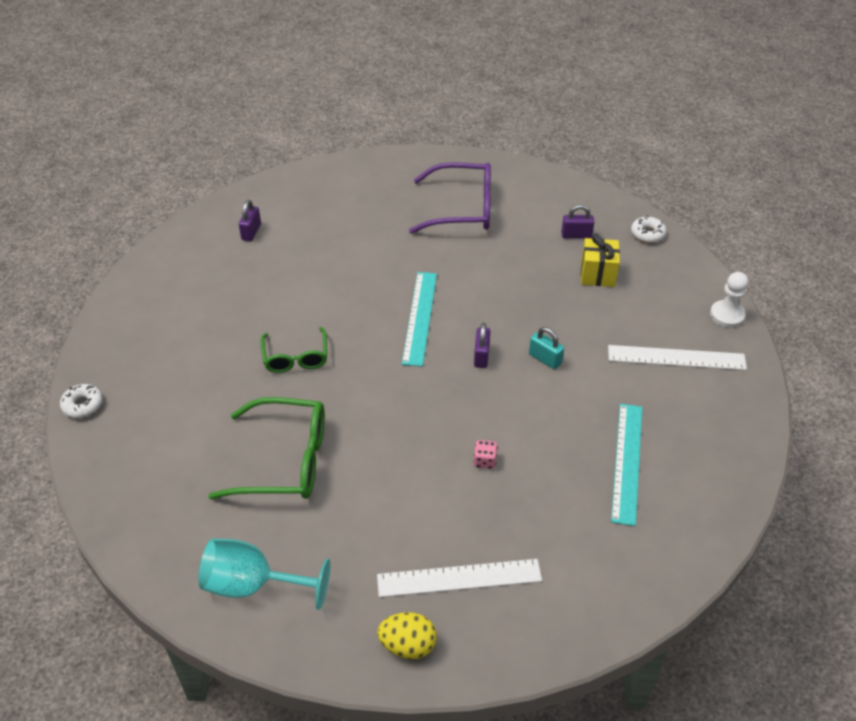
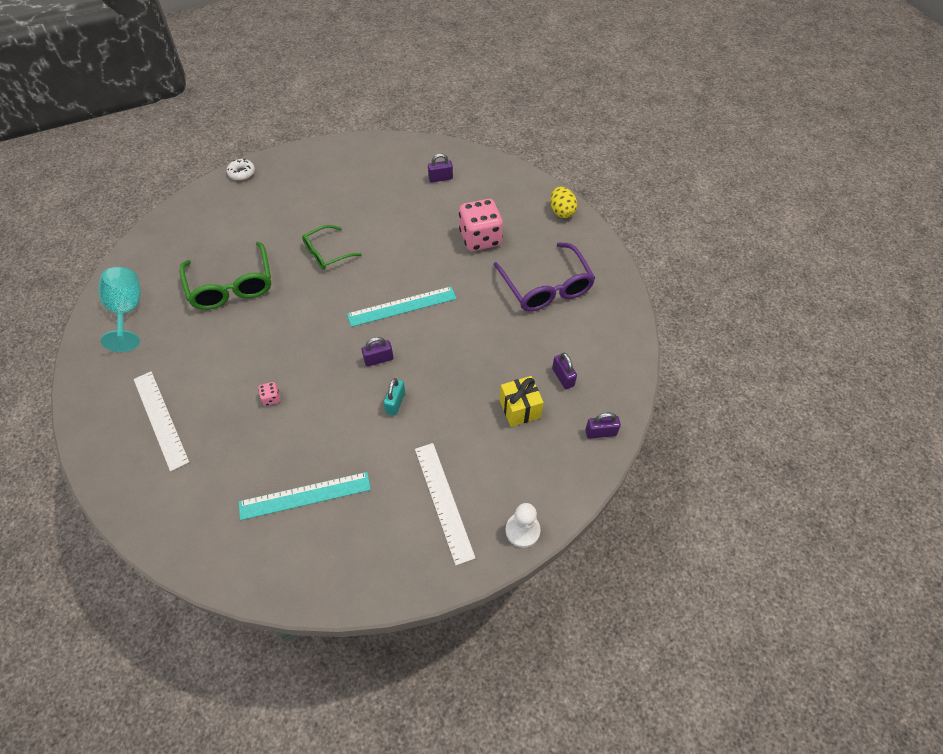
camera: 65 degrees right, 10 degrees up
(365, 231) = (480, 238): none -> pink dice
(408, 645) = (99, 409): yellow egg -> yellow egg (561, 211)
(647, 234) = (600, 432): white donut -> purple padlock

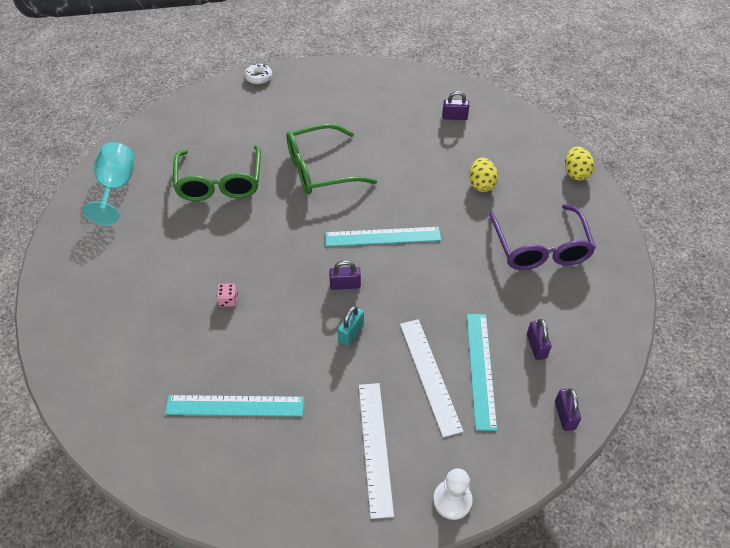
camera: 15 degrees right, 5 degrees down
(160, 419) = (117, 297): white ruler -> white ruler (430, 375)
(327, 253) = (320, 169): green glasses -> green glasses, size x1.64
(480, 238) = (481, 184): pink dice -> yellow egg
(520, 409) = (481, 369): yellow gift -> turquoise ruler
(600, 432) = (564, 415): purple padlock -> purple padlock turned 75 degrees clockwise

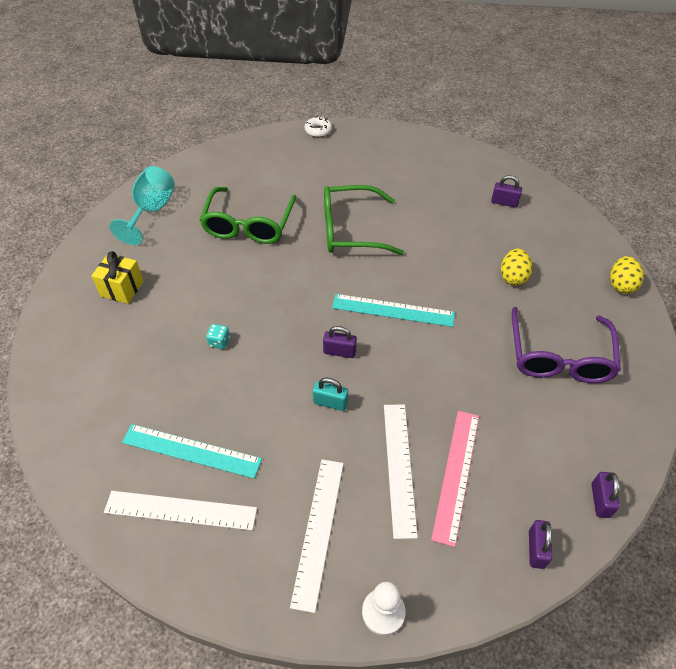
camera: 15 degrees right, 0 degrees up
(113, 270) = (122, 289): none -> yellow gift
(228, 300) = (219, 342): pink dice -> turquoise dice
(243, 461) = (180, 510): none -> white ruler
(351, 333) = (330, 402): turquoise padlock -> turquoise padlock turned 60 degrees clockwise
(481, 369) = (456, 474): turquoise ruler -> pink ruler
(536, 346) = (525, 463): purple padlock -> purple padlock (600, 500)

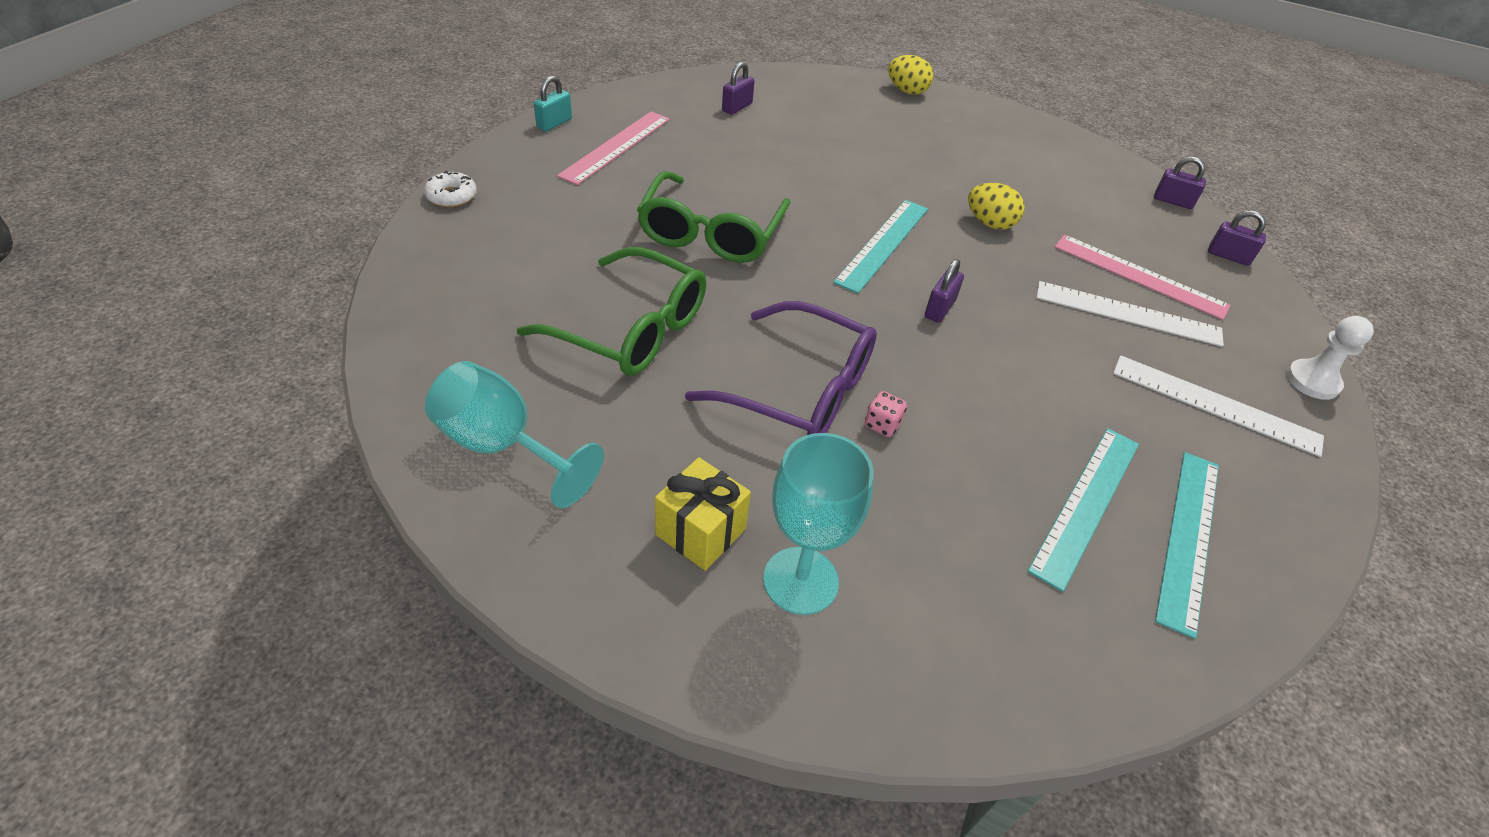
camera: 75 degrees left, 5 degrees down
(103, 331) = (800, 580): none -> turquoise goblet
(180, 510) = (1188, 537): white ruler -> turquoise ruler
(219, 342) = (882, 424): turquoise dice -> pink dice
(330, 402) = (1023, 341): turquoise padlock -> turquoise padlock (554, 123)
(410, 167) = (616, 147): none -> pink ruler
(513, 277) = (865, 145): yellow egg -> yellow egg (989, 223)
(559, 357) = (993, 159): purple glasses -> purple glasses (799, 389)

